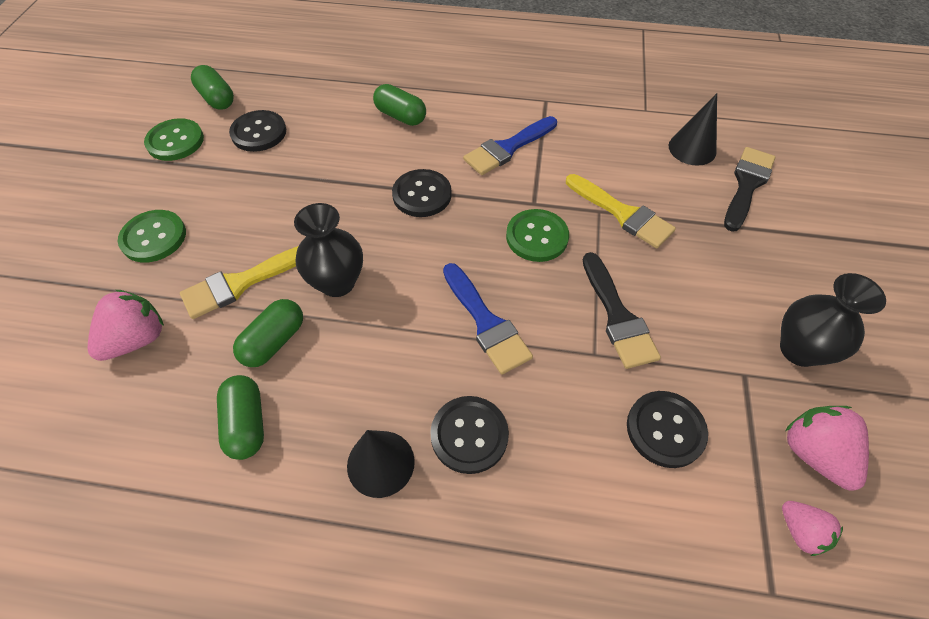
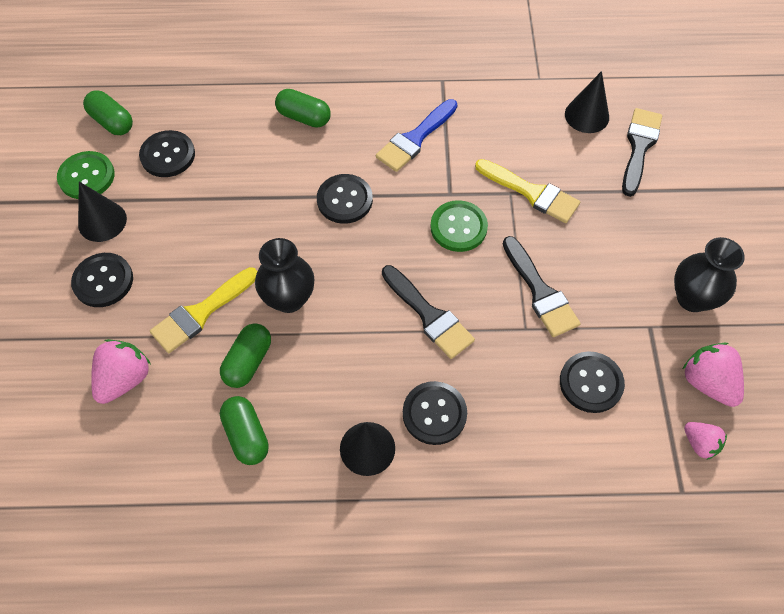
camera: 10 degrees left, 5 degrees up
(154, 237) = (103, 281): green button -> black button
(174, 182) = (102, 221): none -> black cone
(486, 323) = (429, 315): blue brush -> black brush

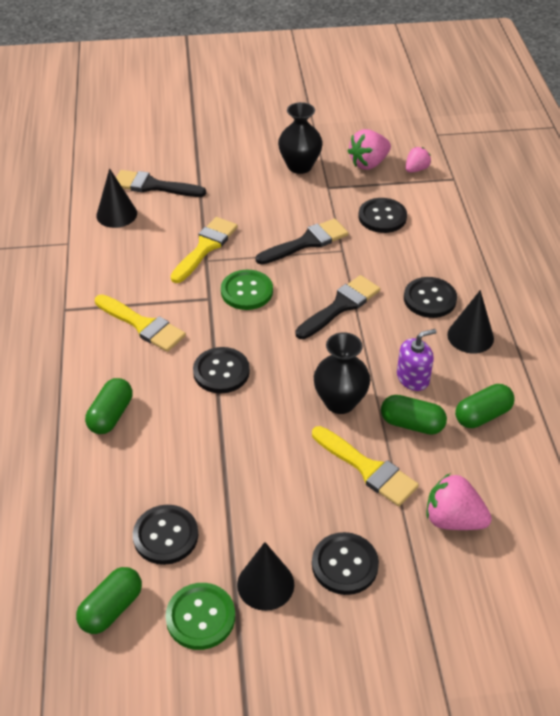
camera: 95 degrees left, 15 degrees down
(311, 373) = (413, 378): none -> purple soap dispenser
(415, 139) = (143, 325): blue brush -> yellow brush

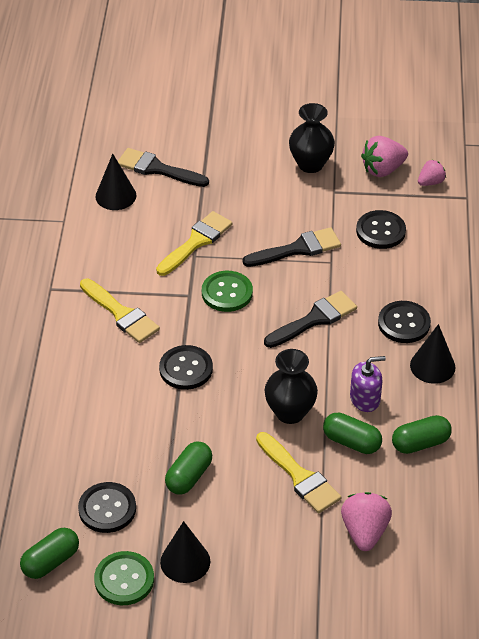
camera: 10 degrees right, 0 degrees up
(111, 415) = (77, 396): green capsule -> green capsule (189, 476)
(344, 565) = (257, 556): black button -> none
(453, 519) = (364, 532): pink strawberry -> pink strawberry turned 60 degrees clockwise

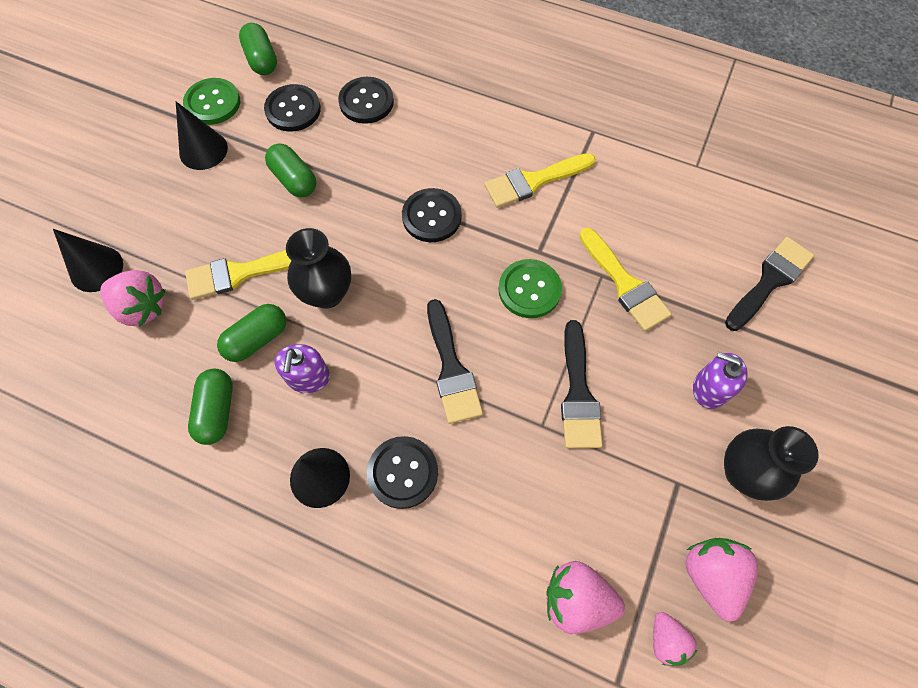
camera: 110 degrees right, 20 degrees up
(116, 196) = (728, 224): black cone -> black cone (96, 268)
(259, 187) = (710, 388): none -> purple soap dispenser
(380, 231) = (580, 515): black button -> black button (366, 102)
(431, 223) = (576, 599): none -> pink strawberry

